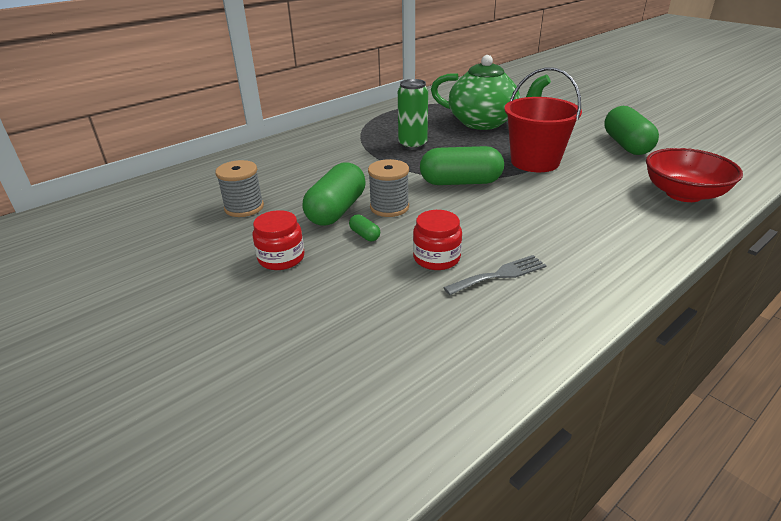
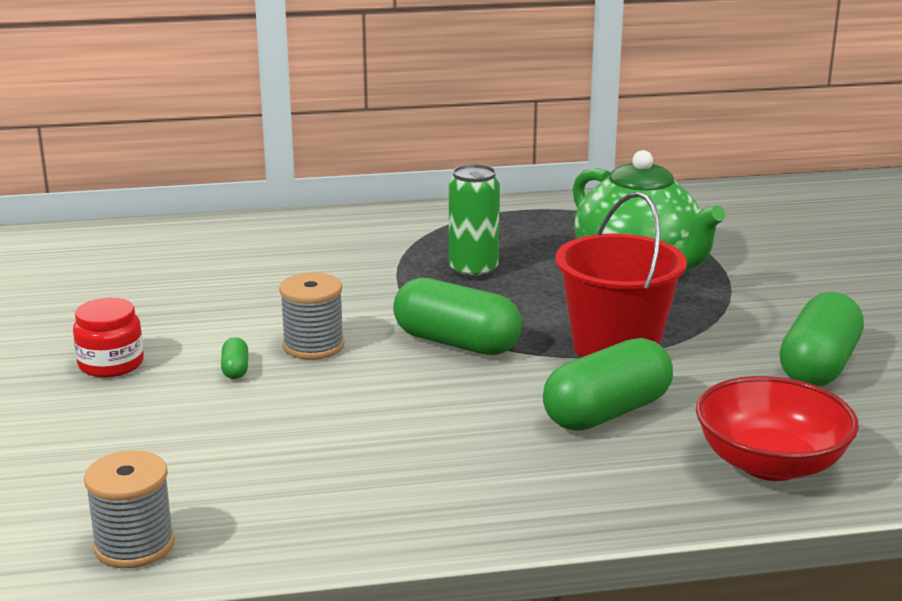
camera: 30 degrees right, 10 degrees down
(244, 207) = (148, 293): grey spool -> grey spool (134, 545)
(336, 210) = (245, 329): green capsule -> green capsule (607, 412)
(436, 258) = (278, 423): red jar -> none
(499, 275) = (321, 468): grey fork -> none

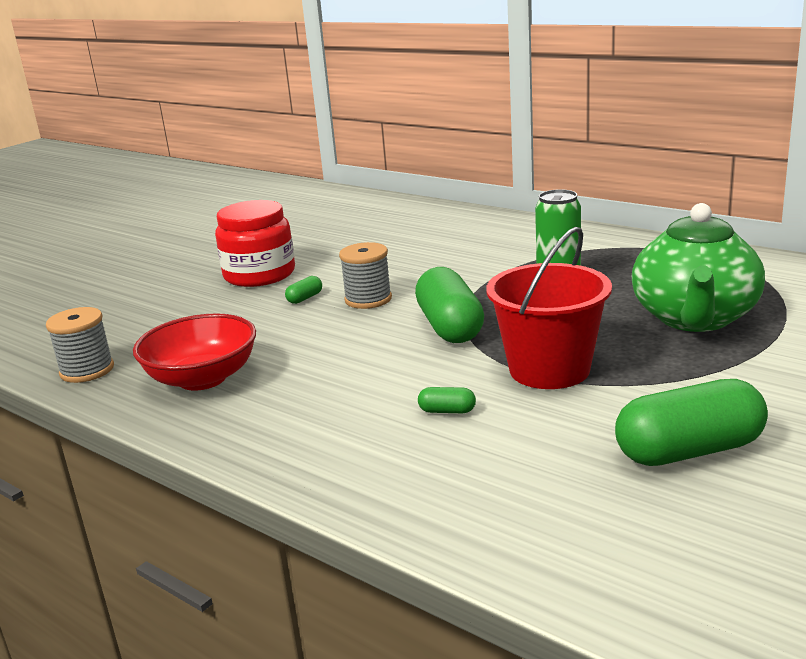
camera: 50 degrees right, 0 degrees up
(111, 364) = (259, 274): red jar -> red jar, size x1.63
(607, 412) = (447, 411): green capsule -> green capsule, size x0.42
(770, 464) = (482, 502): red bowl -> red bowl (202, 378)

